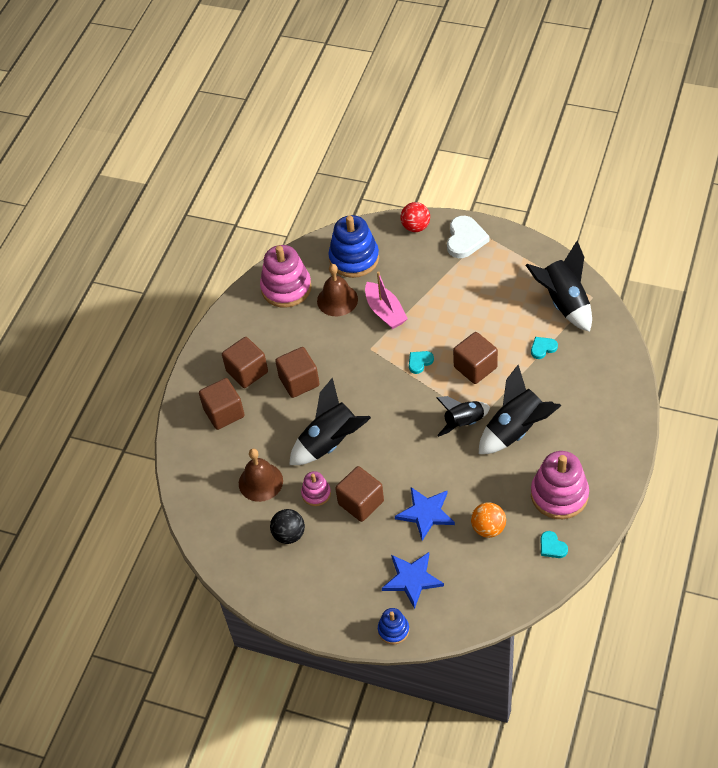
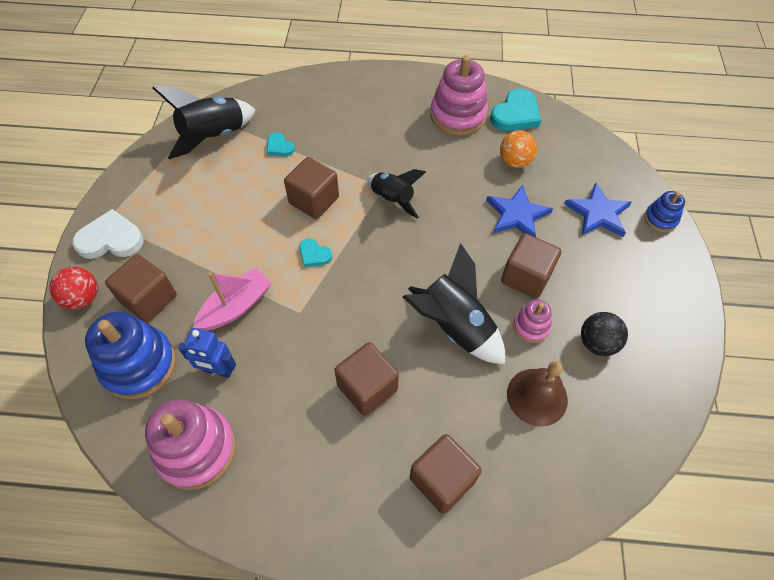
camera: 110 degrees left, 5 degrees up
(247, 371) = (362, 466): brown cube -> brown cube (149, 299)
(337, 300) = (218, 370): brown bell -> blue robot
(516, 430) = (391, 155): black rocket -> none
(552, 546) = (516, 114): turquoise heart -> turquoise heart, size x1.85

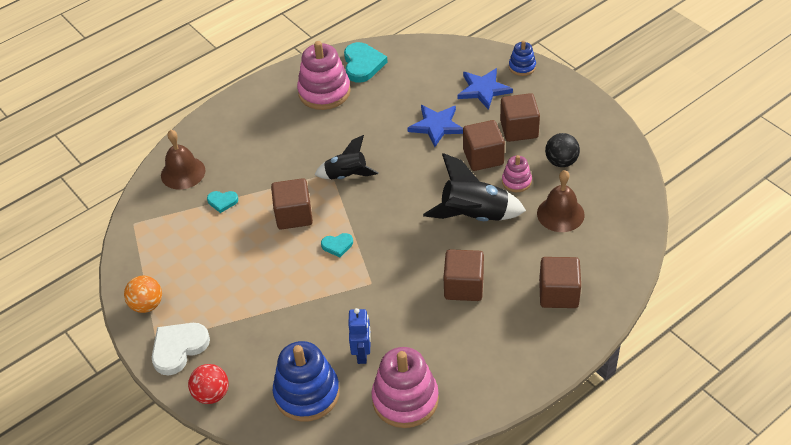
camera: 40 degrees left, 10 degrees down
(149, 299) = (260, 356): brown cube -> brown cube (519, 129)
(214, 137) = (162, 231): black rocket -> none
(218, 370) = (362, 353): blue robot -> blue robot turned 60 degrees counterclockwise
(236, 306) = (326, 313): pink boat -> none
(281, 102) = (183, 172): none -> brown bell
(514, 162) = (397, 95): orange ball -> orange ball (147, 305)

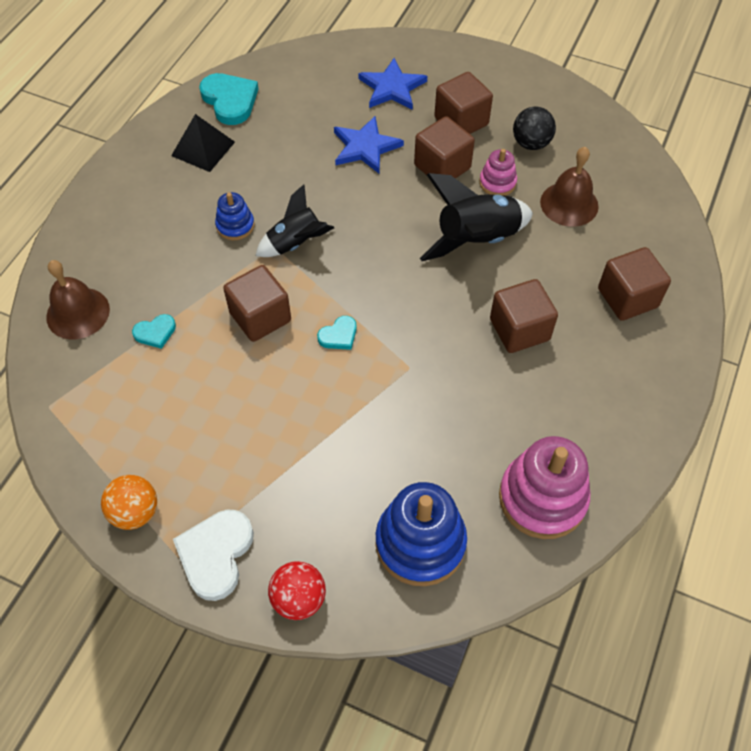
camera: 30 degrees left, 10 degrees up
(324, 92) = (203, 148): pink stacking toy -> black pyramid
(362, 353) = (455, 461): blue robot -> none
(522, 67) = (418, 48): blue stacking toy -> blue stacking toy (235, 225)

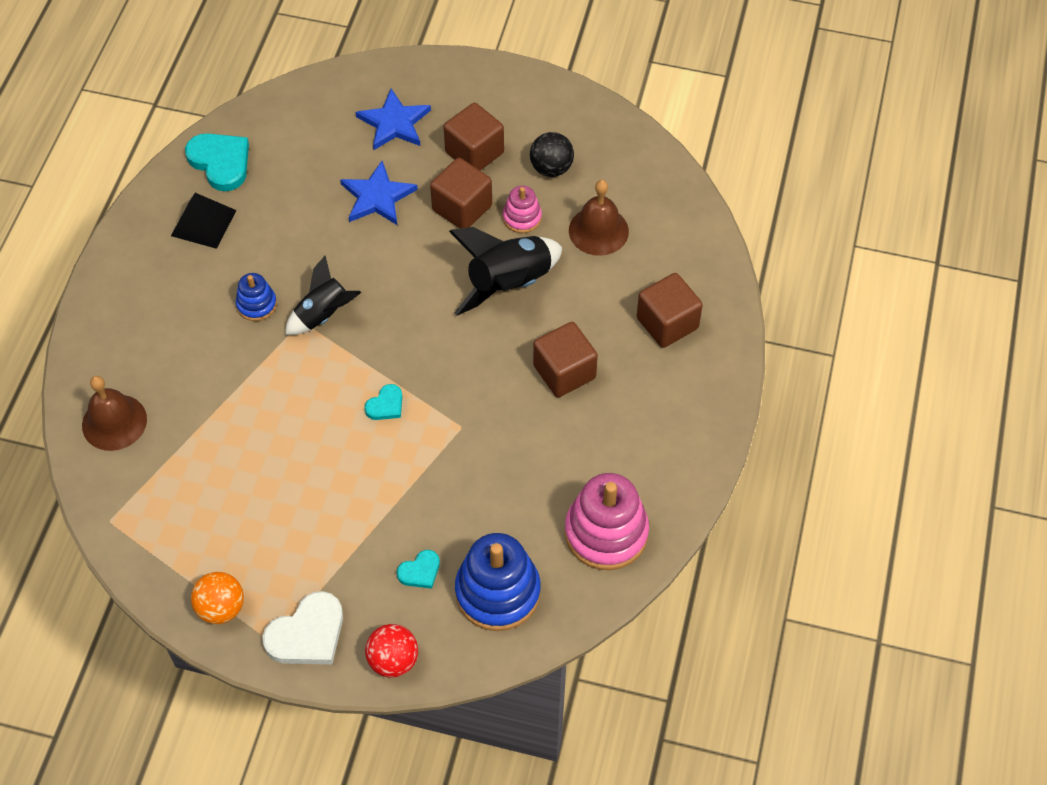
camera: 10 degrees left, 0 degrees up
(155, 332) = (199, 430): turquoise heart -> turquoise heart (420, 571)
(216, 554) = (307, 634): white heart -> white heart turned 135 degrees counterclockwise
(260, 317) = (303, 398): brown cube -> none

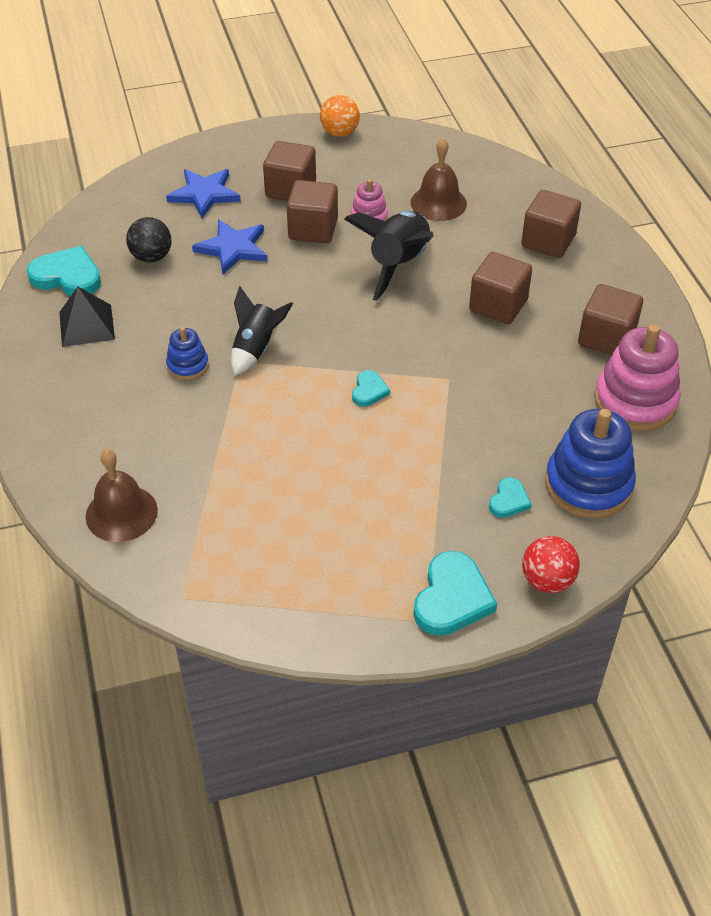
camera: 30 degrees left, 10 degrees down
(221, 608) = (353, 616): orange ball -> orange ball (339, 133)
(307, 634) = (452, 598): white heart -> turquoise heart
(551, 168) = (363, 177): black ball -> black ball (151, 257)
(634, 455) = (606, 338): none -> brown cube

